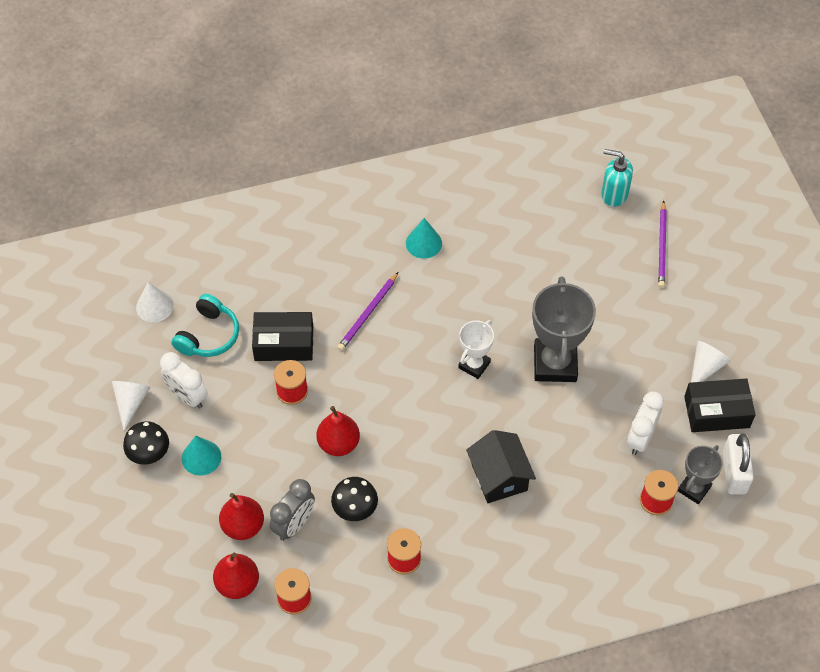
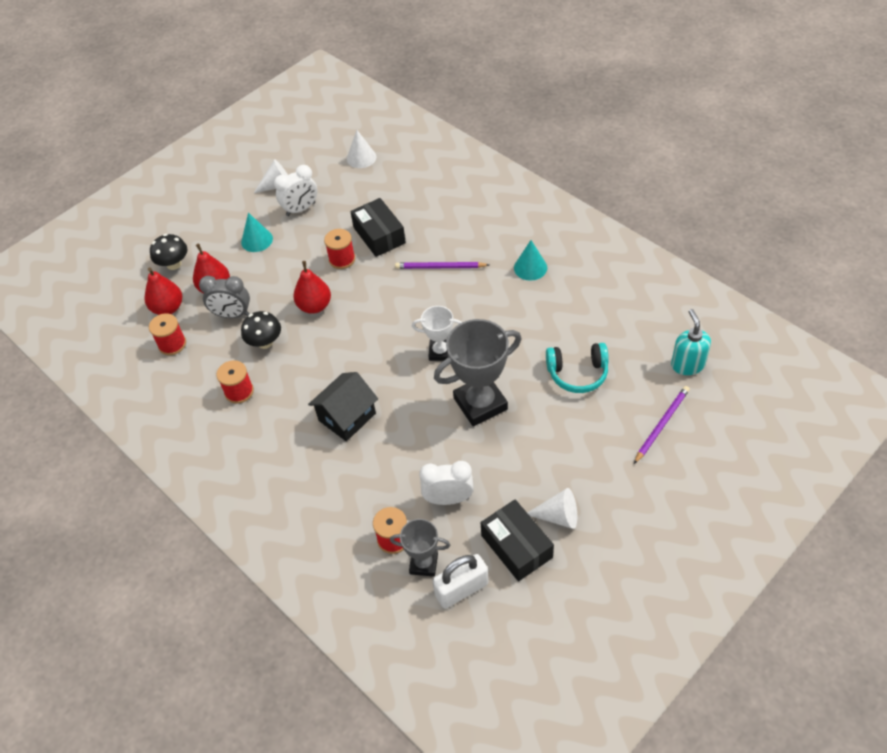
camera: 65 degrees right, 5 degrees down
(149, 453) = (243, 214): black mushroom -> black mushroom (174, 264)
(187, 396) = (300, 209): white clock -> white clock turned 135 degrees counterclockwise
(208, 335) = (357, 195): turquoise headphones -> turquoise headphones (577, 373)
(662, 246) = (662, 424): purple pencil -> purple pencil turned 150 degrees clockwise

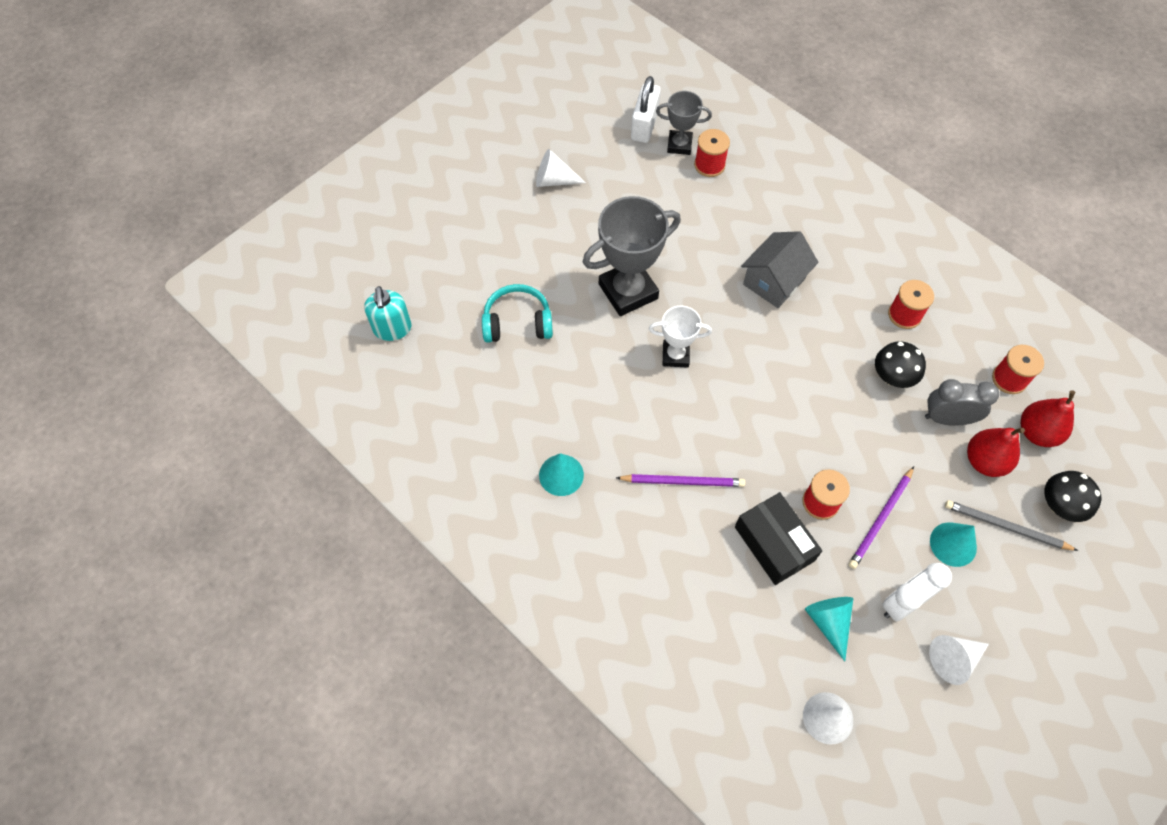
camera: 175 degrees right, 10 degrees up
(216, 251) = (1006, 527): none -> grey pencil
(315, 306) = (842, 427): red pear -> none
(347, 417) = (774, 281): black house -> grey house
(351, 198) = (829, 622): none -> turquoise cone
(448, 499) = (659, 197): white clock -> none
(461, 589) = (644, 125): white padlock -> white padlock turned 45 degrees counterclockwise
(516, 546) = (594, 156): black box -> none
(662, 424) = (437, 263): purple pencil -> purple pencil (880, 519)

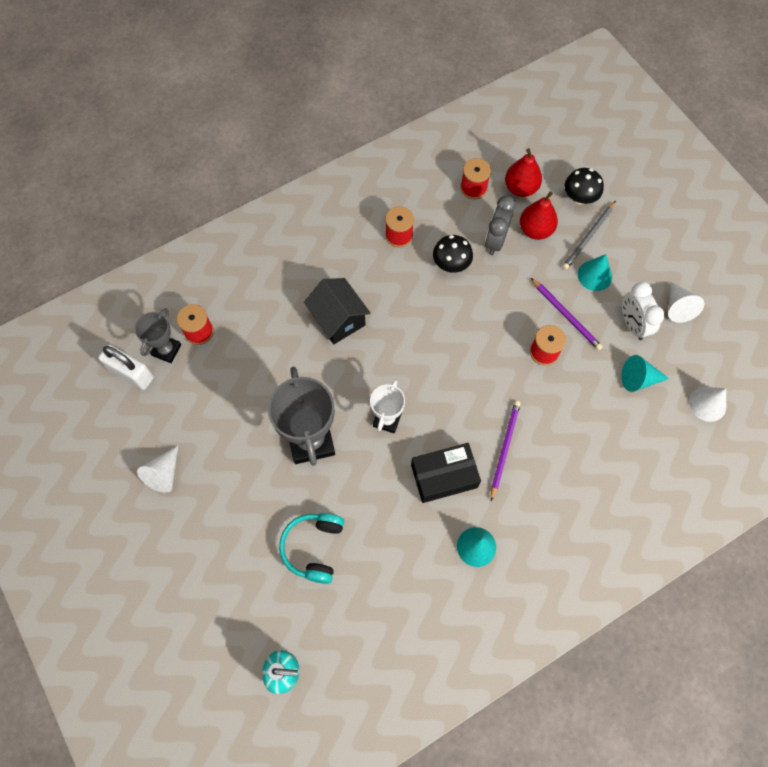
camera: 75 degrees left, 5 degrees up
(774, 281) = (338, 319): grey house -> black house
(774, 543) = (571, 396): black box -> black box (444, 476)

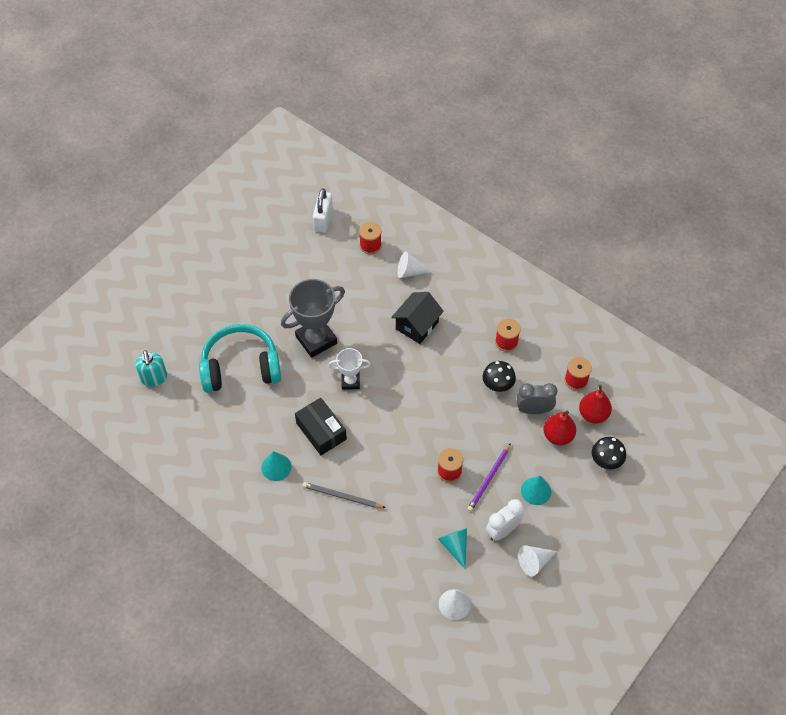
camera: 70 degrees right, 10 degrees down
(164, 473) = (261, 264): white cone -> white cone (410, 272)
(166, 350) = (348, 232): grey trophy -> none
(314, 548) = (240, 367): turquoise headphones -> turquoise headphones, size x1.64
(504, 448) = (358, 465): purple pencil -> none
(588, 237) = (570, 477): grey pencil -> grey pencil (342, 496)

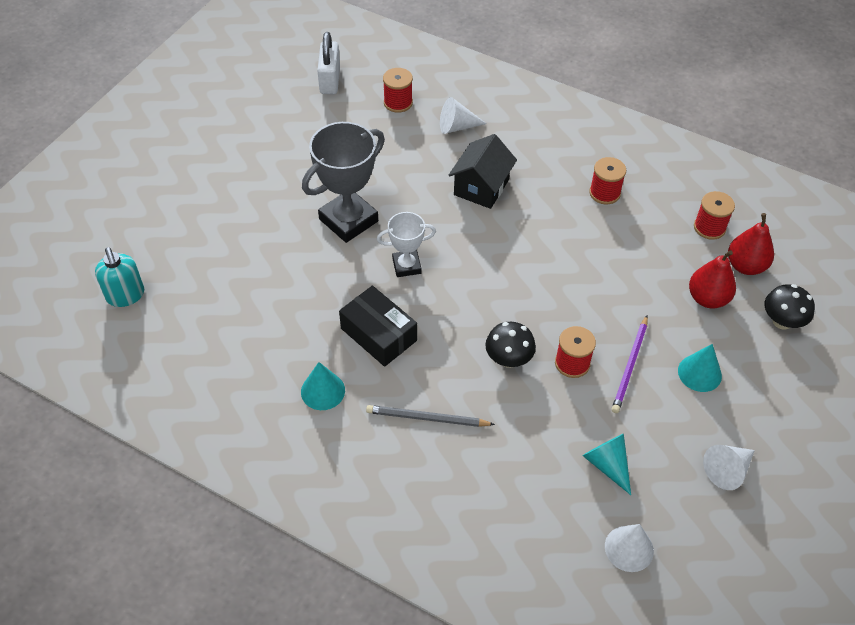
camera: 10 degrees left, 5 degrees down
(240, 367) = (249, 266): turquoise headphones -> none
(497, 385) = (608, 245): black mushroom -> black mushroom (508, 359)
(503, 530) = (669, 433): white clock -> none
(534, 410) = (665, 270): grey clock -> none

